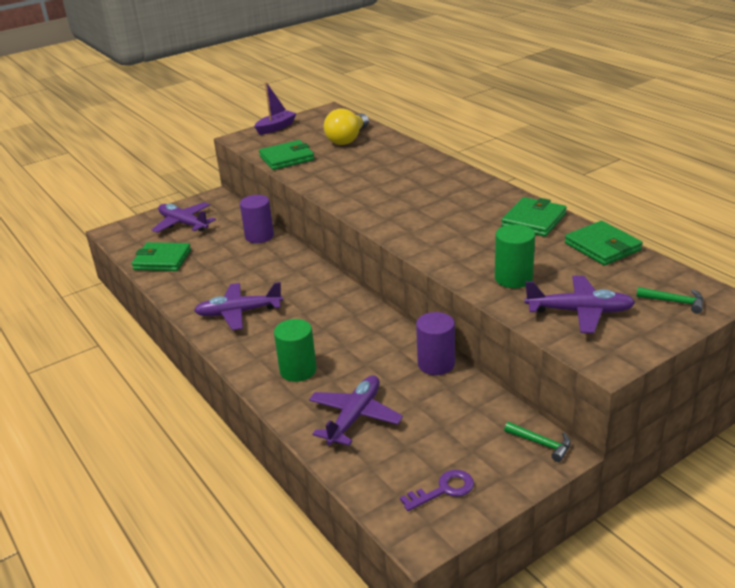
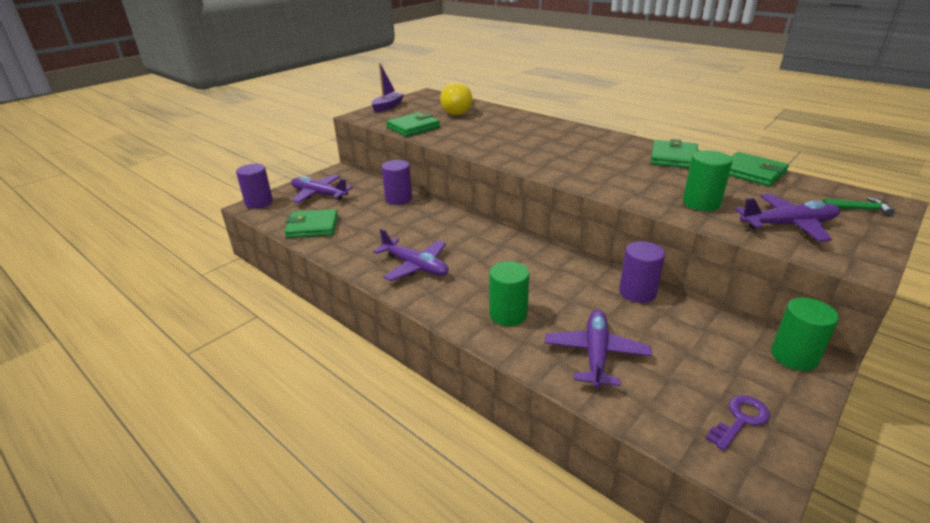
camera: 15 degrees left, 0 degrees up
(122, 228) = (259, 203): none -> purple cylinder
(238, 312) = (415, 266): purple plane -> purple plane turned 120 degrees counterclockwise
(542, 444) = (794, 356): green hammer -> green cylinder

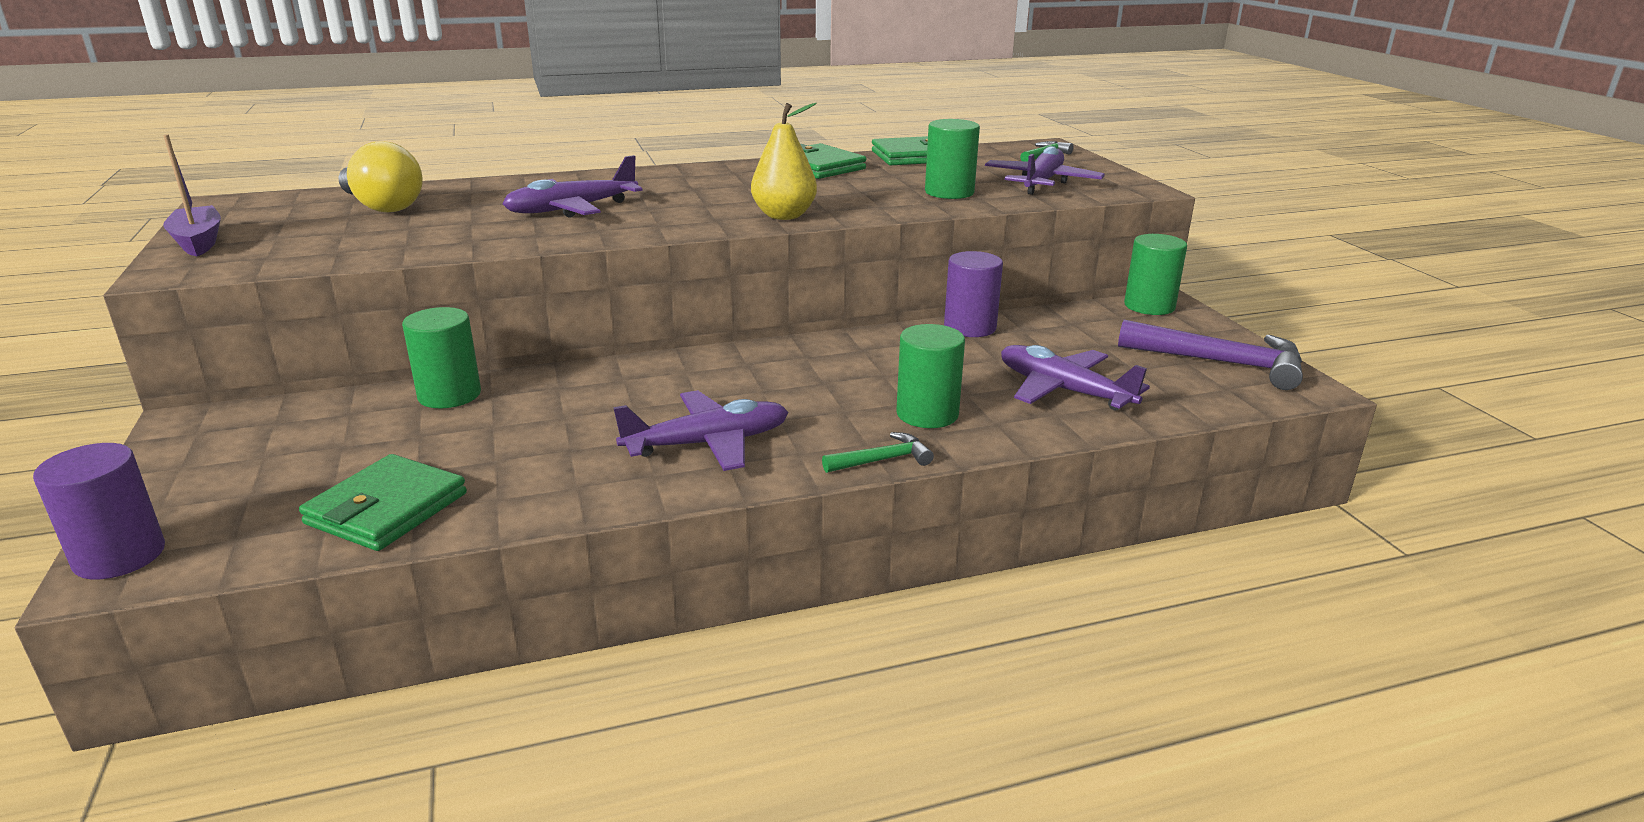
camera: 60 degrees left, 5 degrees down
(319, 194) = (251, 469): purple plane -> purple plane (571, 209)
(398, 199) = (449, 395): purple cylinder -> green cylinder
(413, 127) = (367, 248): green wallet -> none
(445, 317) = (882, 460): none -> green hammer
(575, 177) = (784, 216): none -> yellow pear
(740, 420) = (1222, 363): purple key -> purple hammer

